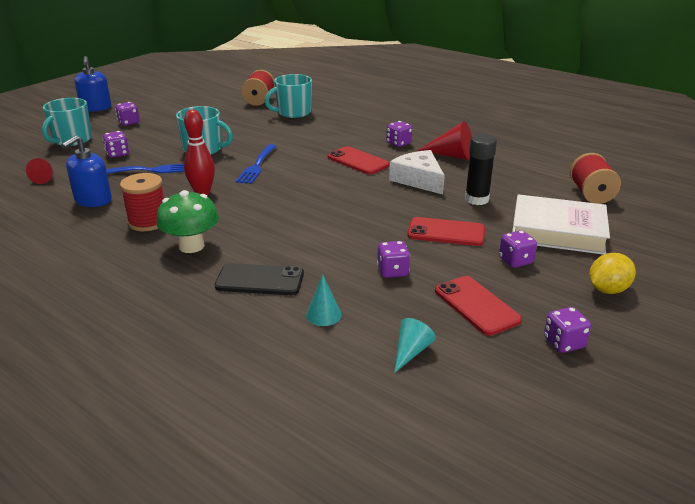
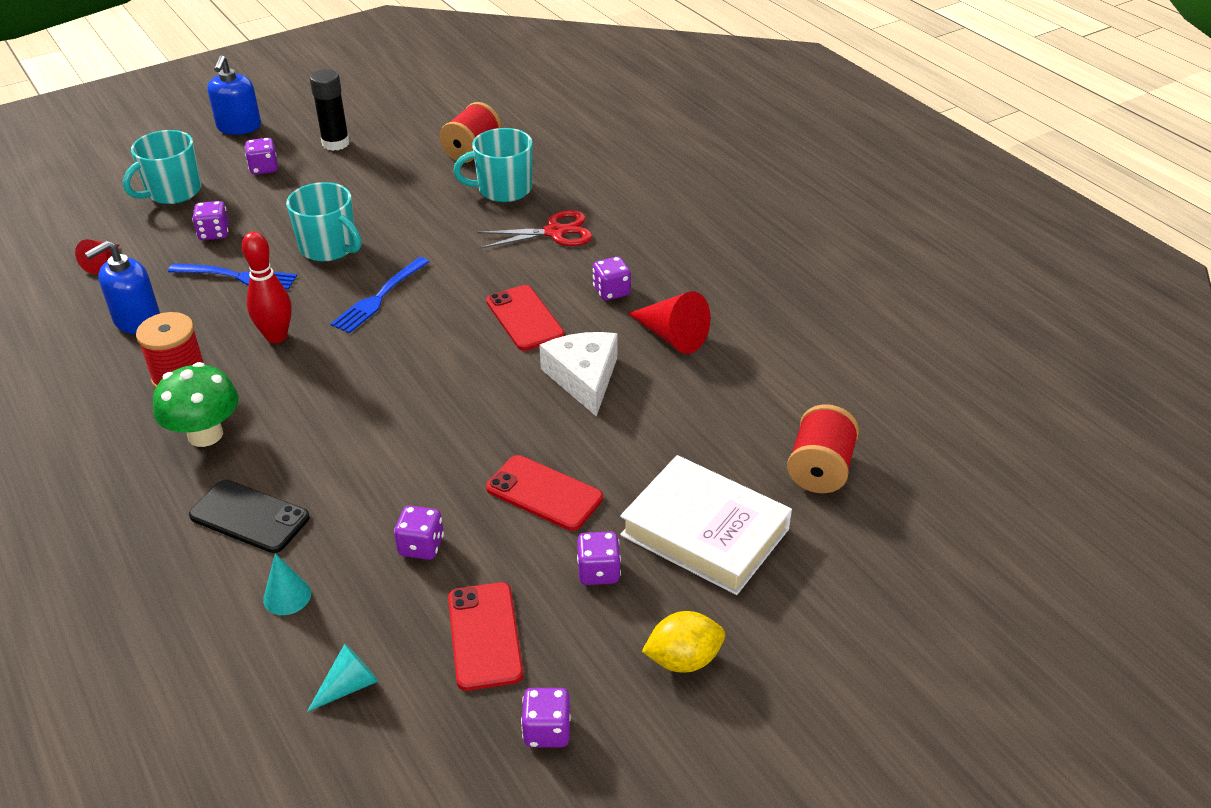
camera: 20 degrees right, 10 degrees up
(341, 125) = (555, 232): none -> red scissors
(476, 199) = (637, 438): black glue stick -> black glue stick (335, 143)

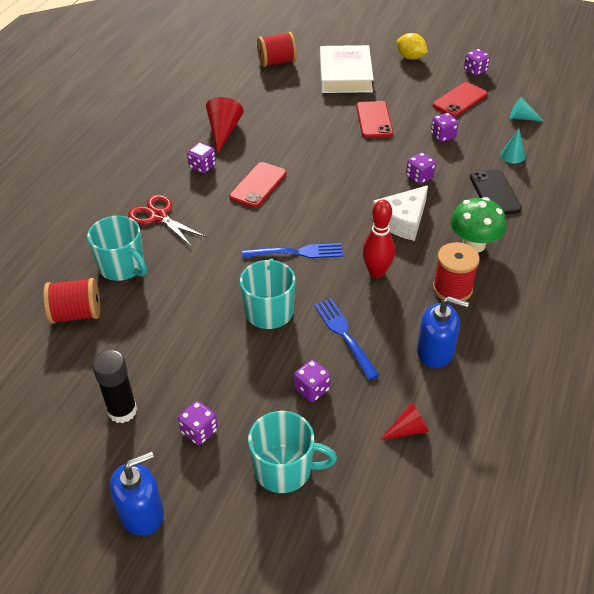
camera: 125 degrees left, 5 degrees up
(584, 378) = (286, 143): white cheese -> white cheese (402, 220)
(598, 572) = (397, 89): purple dice -> purple dice (419, 177)

